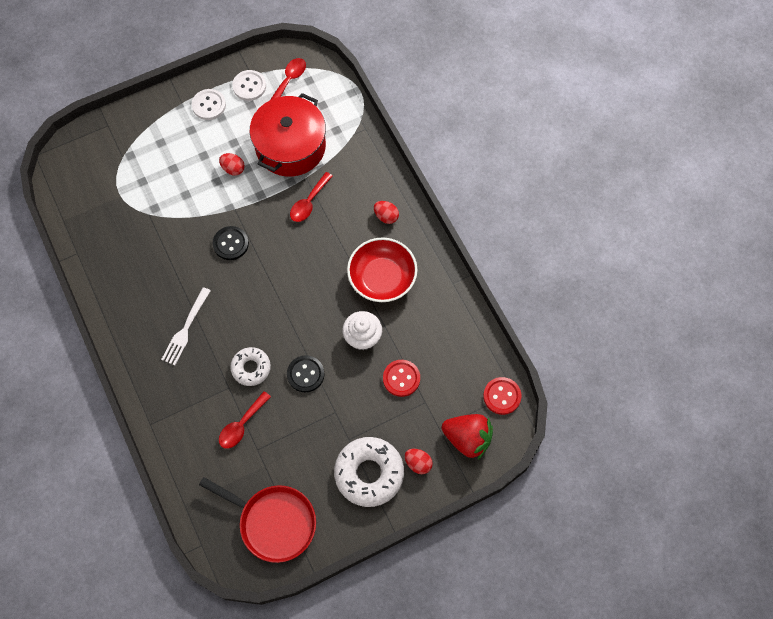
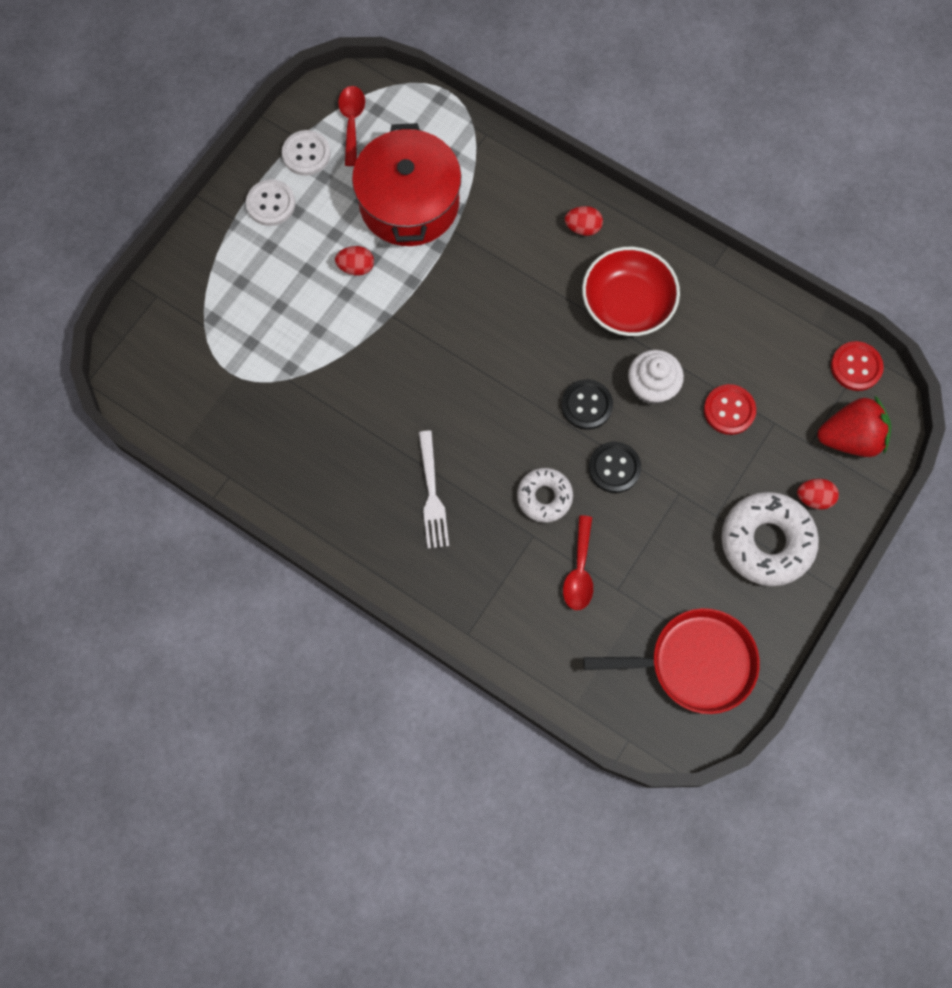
camera: 30 degrees left, 5 degrees up
(231, 244) = (416, 361): black button -> black button (586, 405)
(309, 202) = (478, 260): red spoon -> none

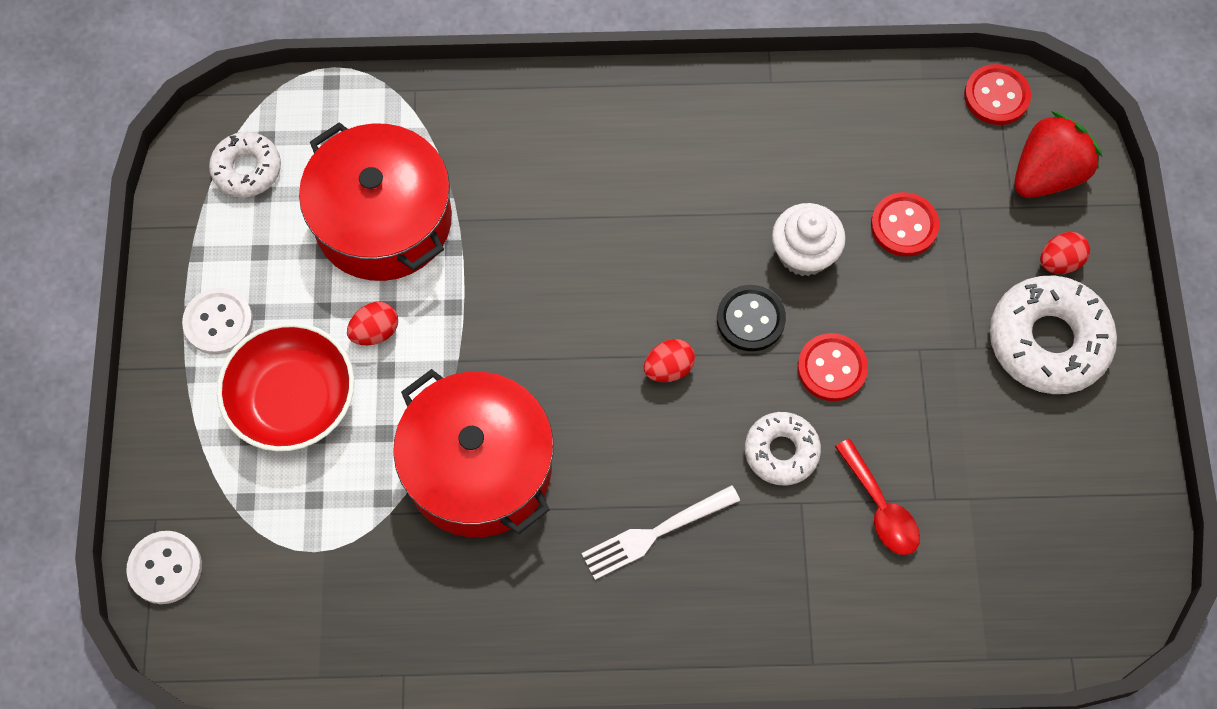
camera: 35 degrees left, 5 degrees down
(306, 154) = (219, 239): white button -> white button (165, 568)
(352, 122) = (247, 169): red spoon -> white donut
(357, 387) = (478, 468): none -> red pot
(432, 494) = (655, 533): white fork -> white fork turned 105 degrees clockwise
(582, 227) = (600, 127): red egg -> red egg (668, 368)
(614, 468) = (832, 368): black button -> red button
(627, 303) = (710, 180): red bowl -> red bowl (293, 399)
(694, 663) = (1075, 523): red pan -> none

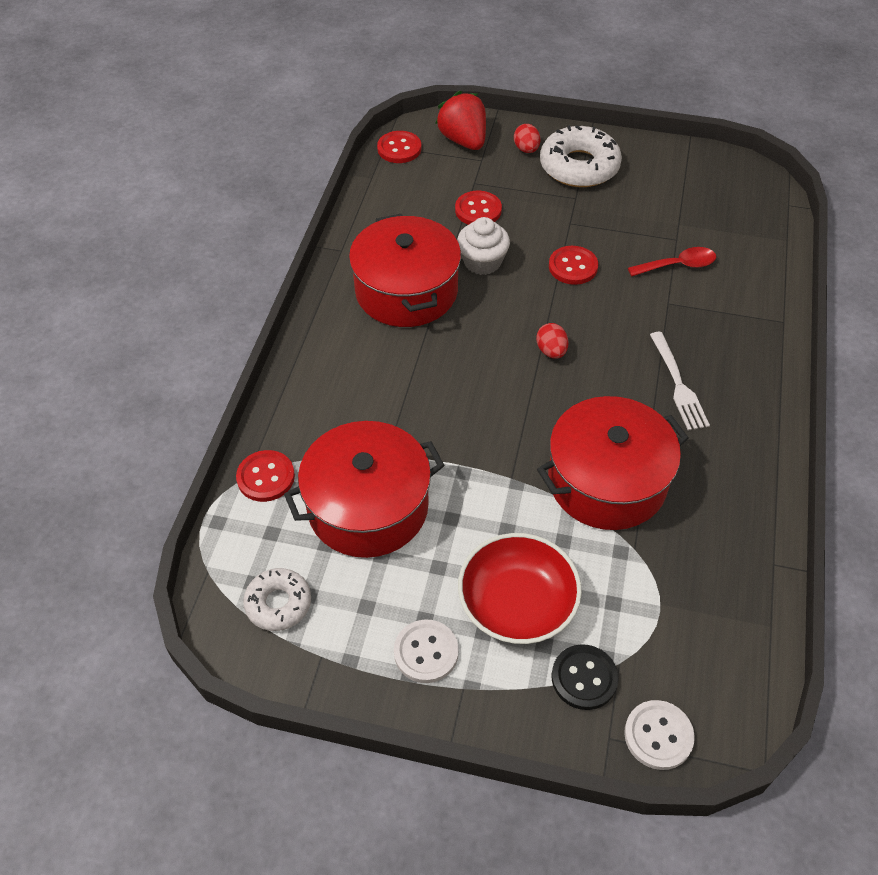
camera: 75 degrees left, 15 degrees down
(375, 332) = (470, 530): red egg -> none
(398, 108) = (266, 477): none -> red button
(722, 175) = (406, 291): none -> red pot
(750, 319) = (525, 299): black button -> black button (584, 678)
(781, 451) = (628, 305): white donut -> none

